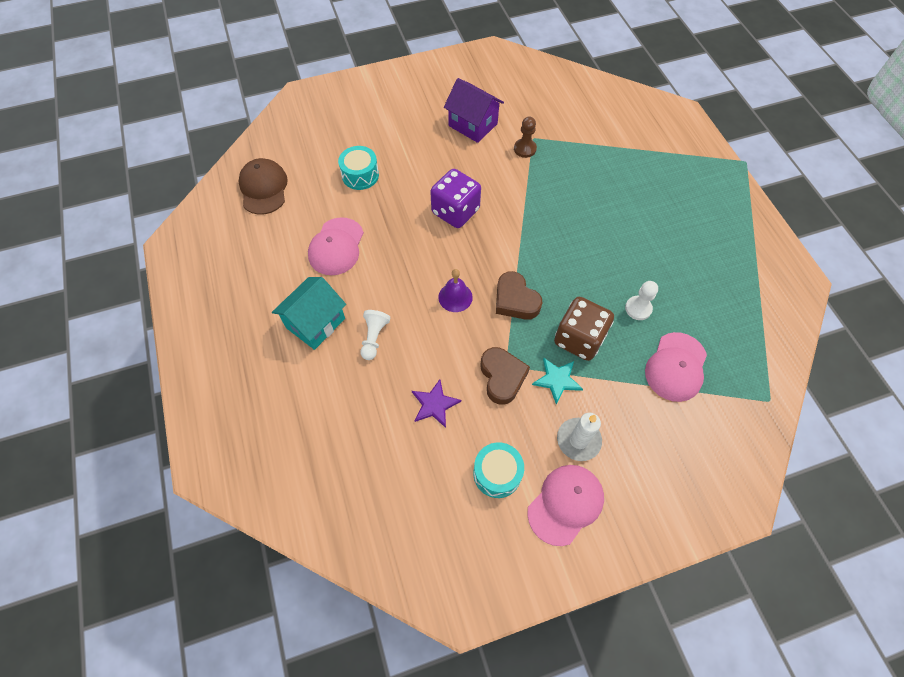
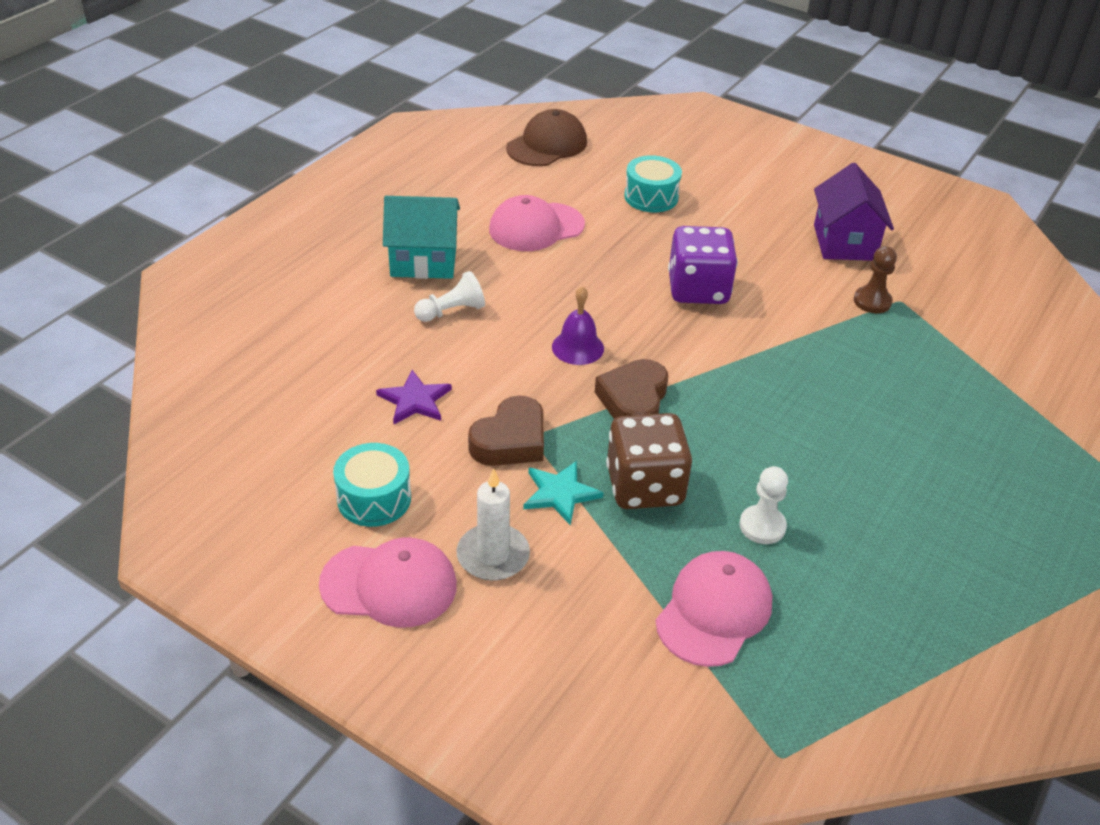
camera: 50 degrees right, 20 degrees down
(676, 367) = (714, 611): pink cap -> pink cap turned 135 degrees clockwise

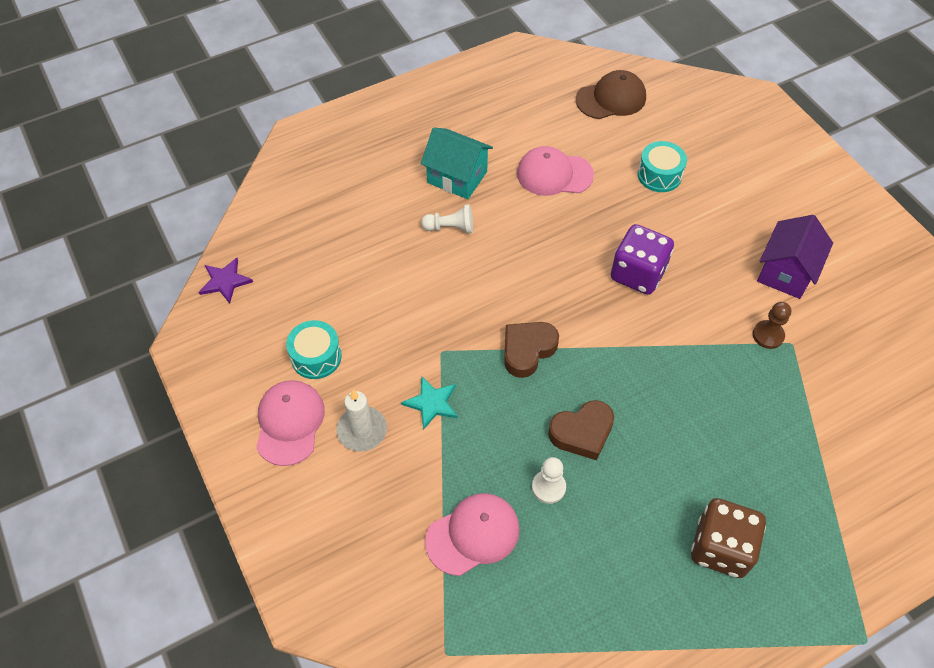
camera: 30 degrees right, 15 degrees up
(389, 585) = (289, 423): pink cap -> pink cap turned 120 degrees counterclockwise
(415, 400) = (384, 292): purple star -> purple star (225, 281)
(510, 440) = (425, 348): brown heart -> brown heart (582, 432)
(577, 347) = (517, 291): purple bell -> none
(645, 487) = (490, 422): brown dice -> brown dice (720, 548)

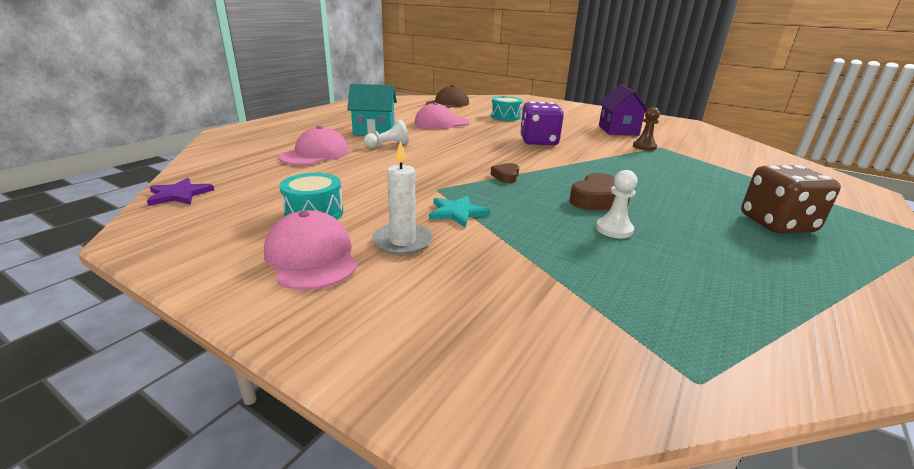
camera: 30 degrees left, 30 degrees down
(473, 534) = (592, 274): pink cap -> pink cap (315, 154)
(527, 350) = (506, 176): brown heart -> brown heart, size x0.58

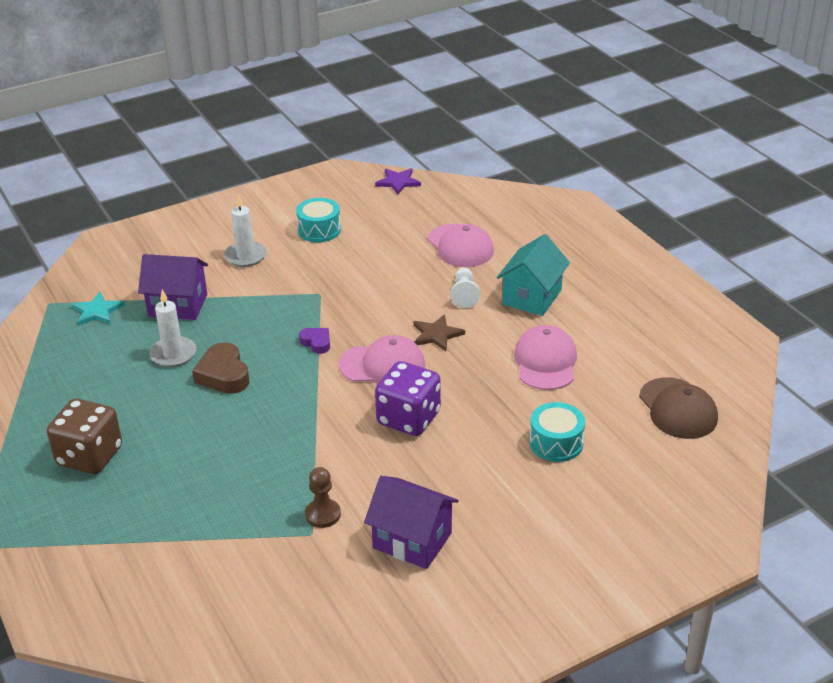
camera: 120 degrees right, 10 degrees up
(311, 257) = (257, 222): pink cap -> pink cap (382, 365)
(446, 146) = (436, 335): none -> brown star
(457, 213) = (266, 290): turquoise star -> turquoise star (97, 311)
(506, 176) = (316, 343): brown heart -> purple heart
(543, 254) = (178, 305): none -> purple house
(614, 229) = (173, 354): white pawn -> white candle

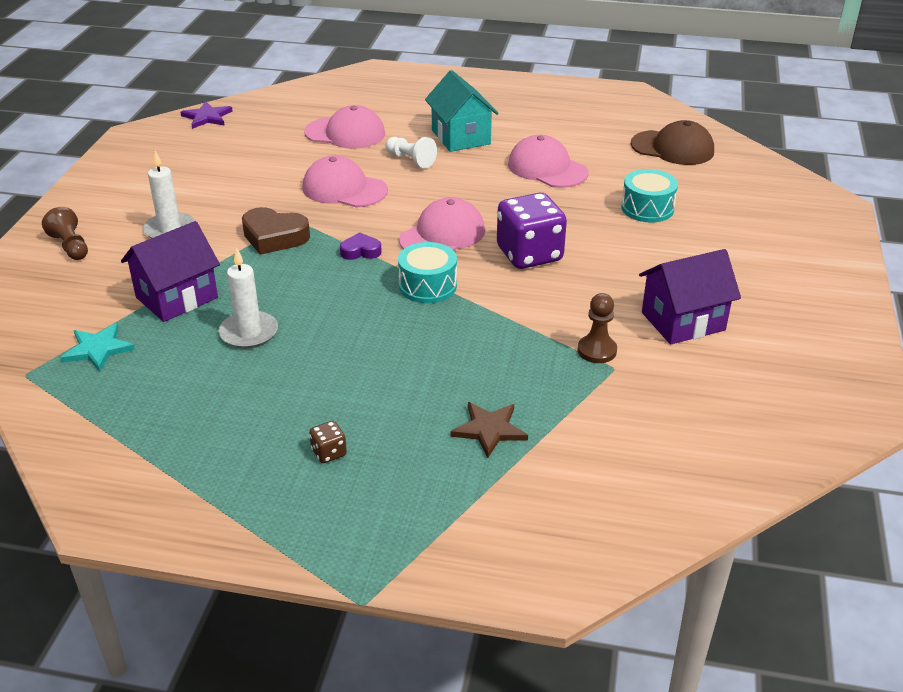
camera: 50 degrees left, 0 degrees up
(90, 456) = (329, 453): brown dice -> brown dice, size x0.42
(183, 235) = (70, 246): none -> brown pawn
(223, 375) = (327, 318): brown heart -> brown heart (274, 237)
(319, 230) = (203, 179): turquoise drum -> turquoise drum (427, 286)
(385, 290) = (344, 189): none -> pink cap
(436, 335) = (442, 194): brown star -> brown star (489, 429)

